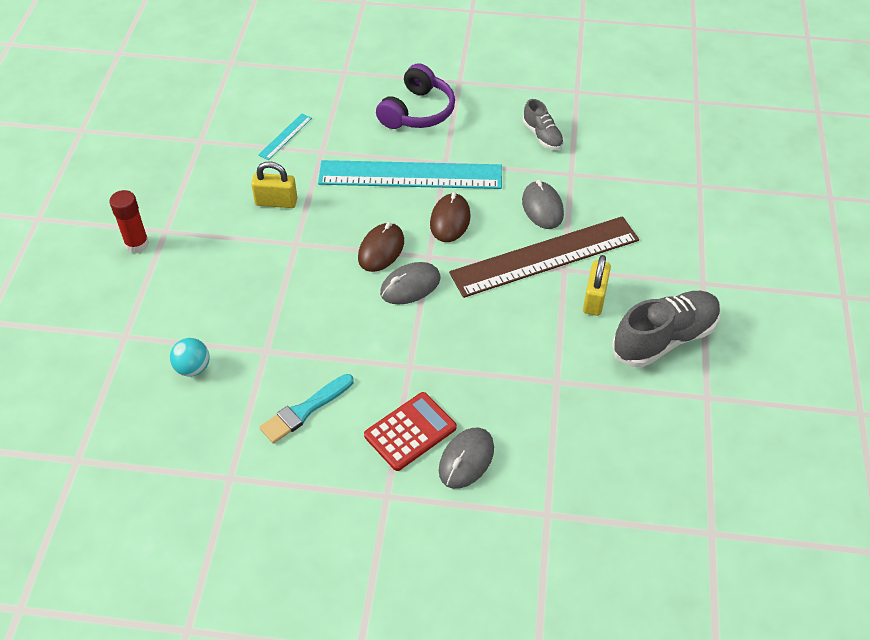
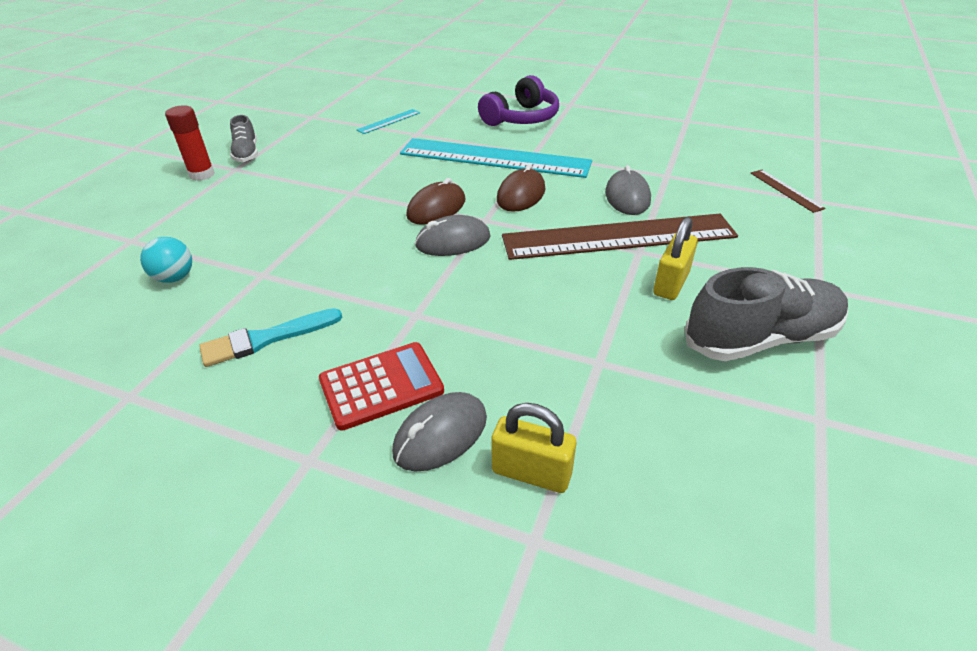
camera: 15 degrees right, 10 degrees down
(276, 202) = (352, 161): yellow padlock -> yellow padlock (531, 472)
(542, 136) = (642, 145): grey shoe -> grey shoe (246, 154)
(673, 177) = (786, 190): none -> brown ruler

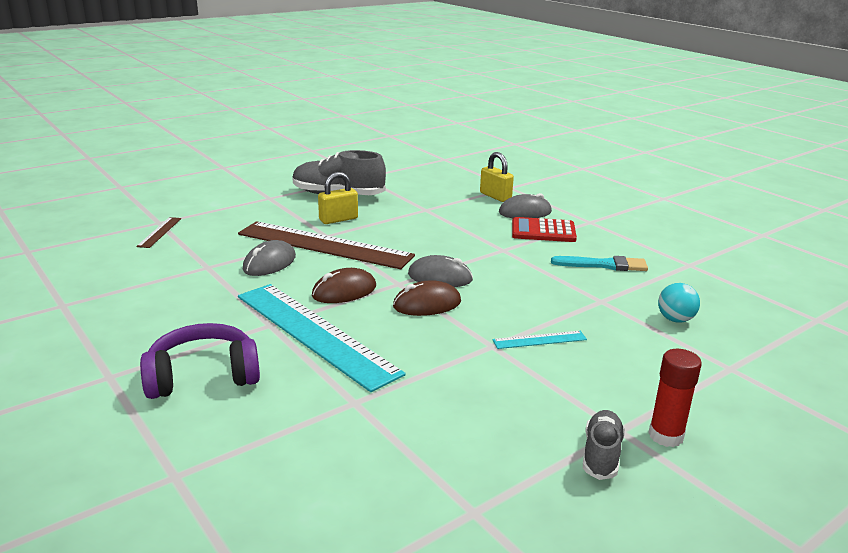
camera: 150 degrees left, 15 degrees down
(389, 121) = (367, 443): turquoise ruler -> turquoise ruler (539, 340)

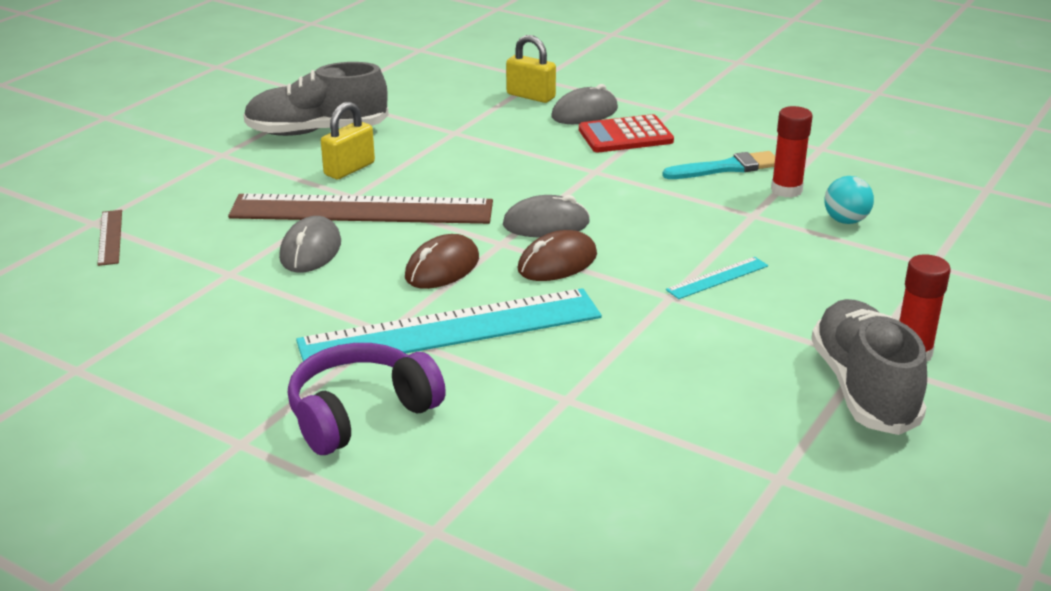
camera: 20 degrees left, 5 degrees up
(314, 333) = (451, 330): turquoise ruler -> turquoise ruler turned 45 degrees counterclockwise
(601, 455) = (863, 388): grey shoe -> grey shoe, size x1.83
(641, 288) = (786, 190): none -> red glue stick

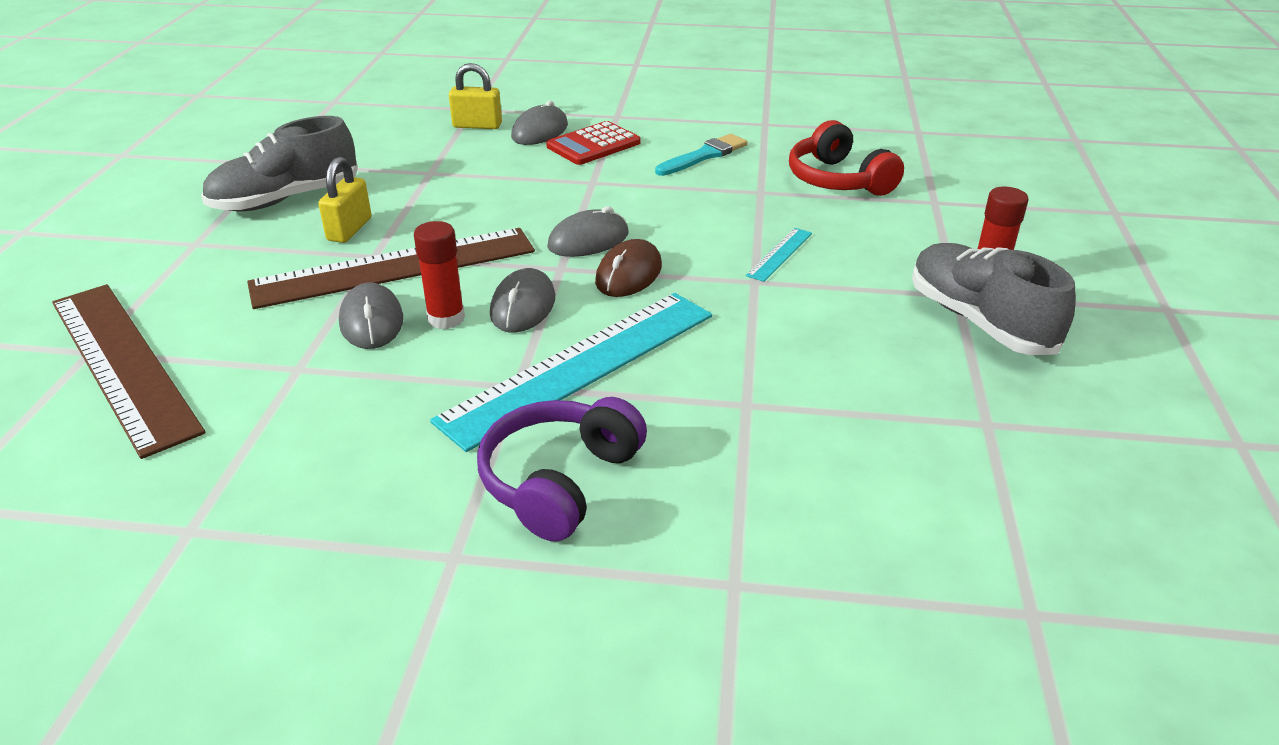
camera: 25 degrees left, 5 degrees up
(110, 237) = (123, 363): brown ruler -> brown ruler, size x2.44
(442, 268) = (523, 306): brown mouse -> grey mouse
(786, 190) = (769, 164): red glue stick -> red glue stick (446, 319)
(845, 221) = (838, 180): turquoise ball -> red headphones

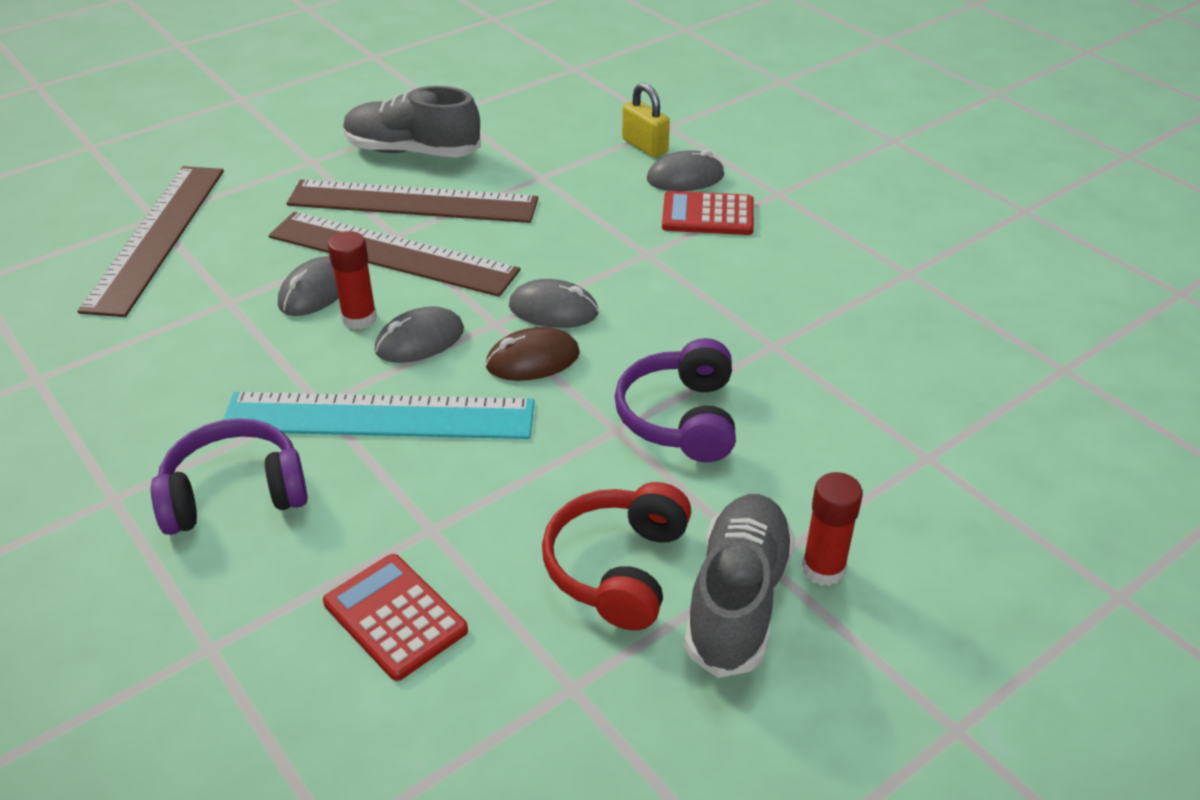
camera: 45 degrees right, 5 degrees up
(349, 229) = (413, 202): yellow padlock -> brown ruler
(704, 156) = (786, 278): turquoise brush -> none
(780, 254) = (680, 418): turquoise ruler -> purple headphones
(821, 467) = (395, 617): none -> red calculator
(838, 180) = (869, 376): red headphones -> red headphones (618, 568)

